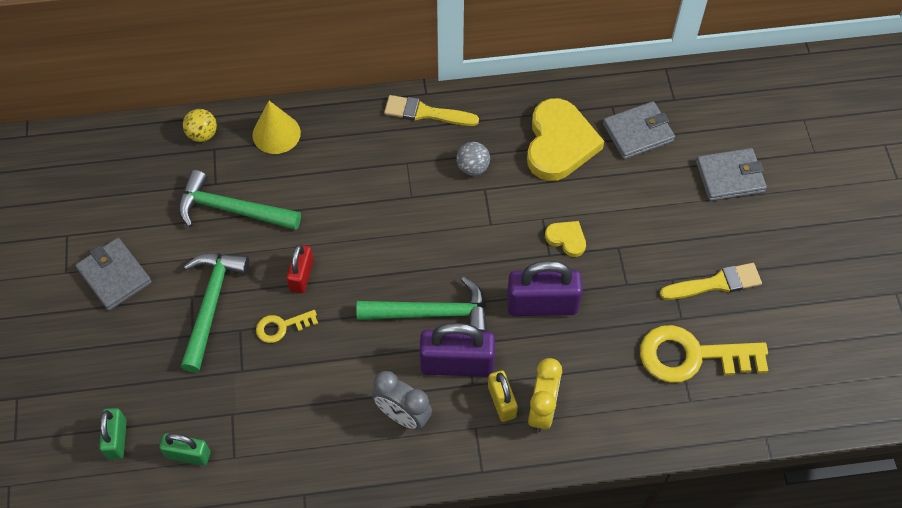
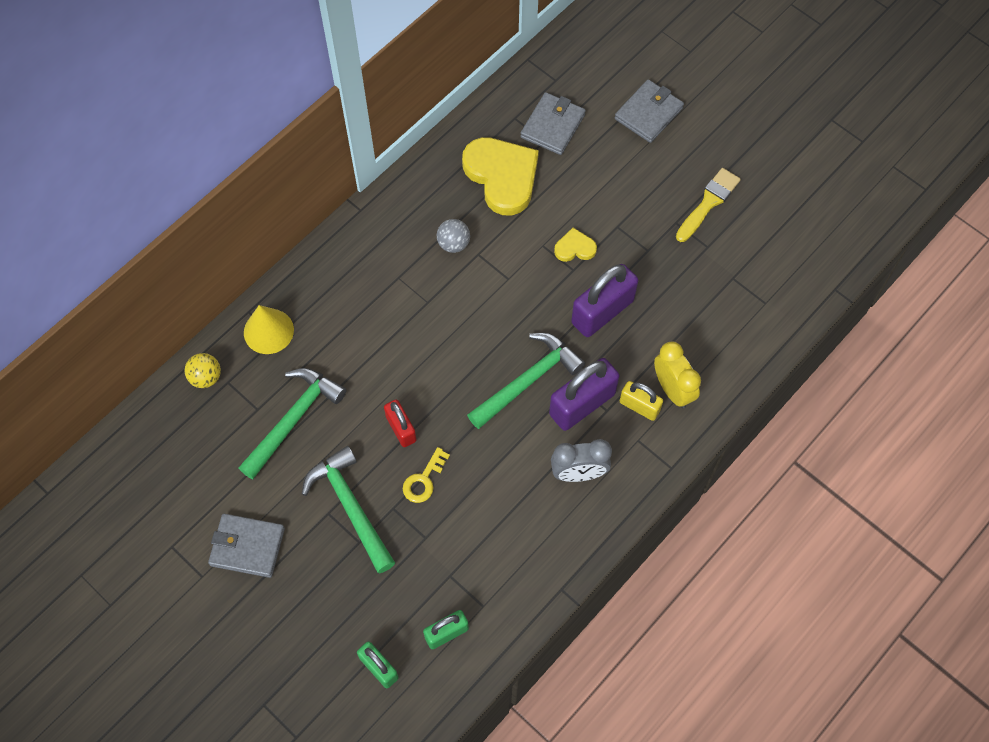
camera: 40 degrees left, 5 degrees up
(232, 210) = (293, 420): green hammer -> green hammer turned 150 degrees clockwise
(425, 113) = (375, 226): yellow brush -> none
(692, 356) = (739, 269): yellow key -> none

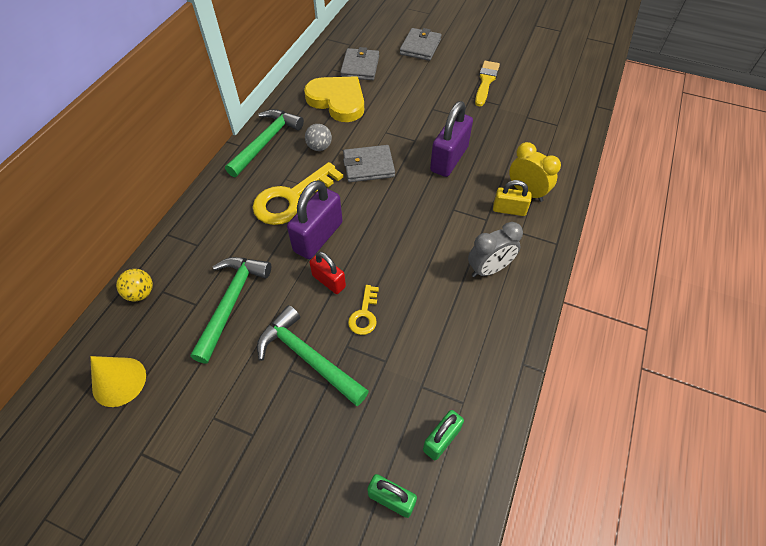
camera: 20 degrees left, 10 degrees down
(247, 547) = (219, 426): grey wallet -> grey wallet (368, 166)
(268, 331) = (189, 243): yellow cone -> yellow cone (119, 381)
(397, 309) = (292, 199): none -> yellow key
(527, 381) = (416, 217): green hammer -> green hammer (266, 142)
(575, 248) = (409, 127): yellow heart -> none
(582, 404) = (466, 221): purple padlock -> purple padlock (318, 237)

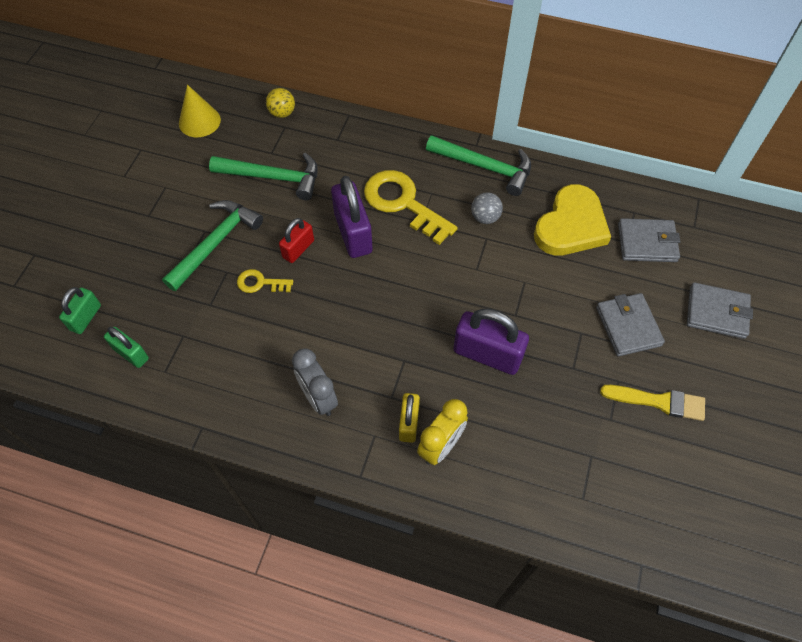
camera: 85 degrees right, 5 degrees up
(318, 237) = (353, 233): purple padlock -> purple padlock turned 45 degrees clockwise
(368, 166) = (462, 269): grey wallet -> grey wallet (628, 326)

